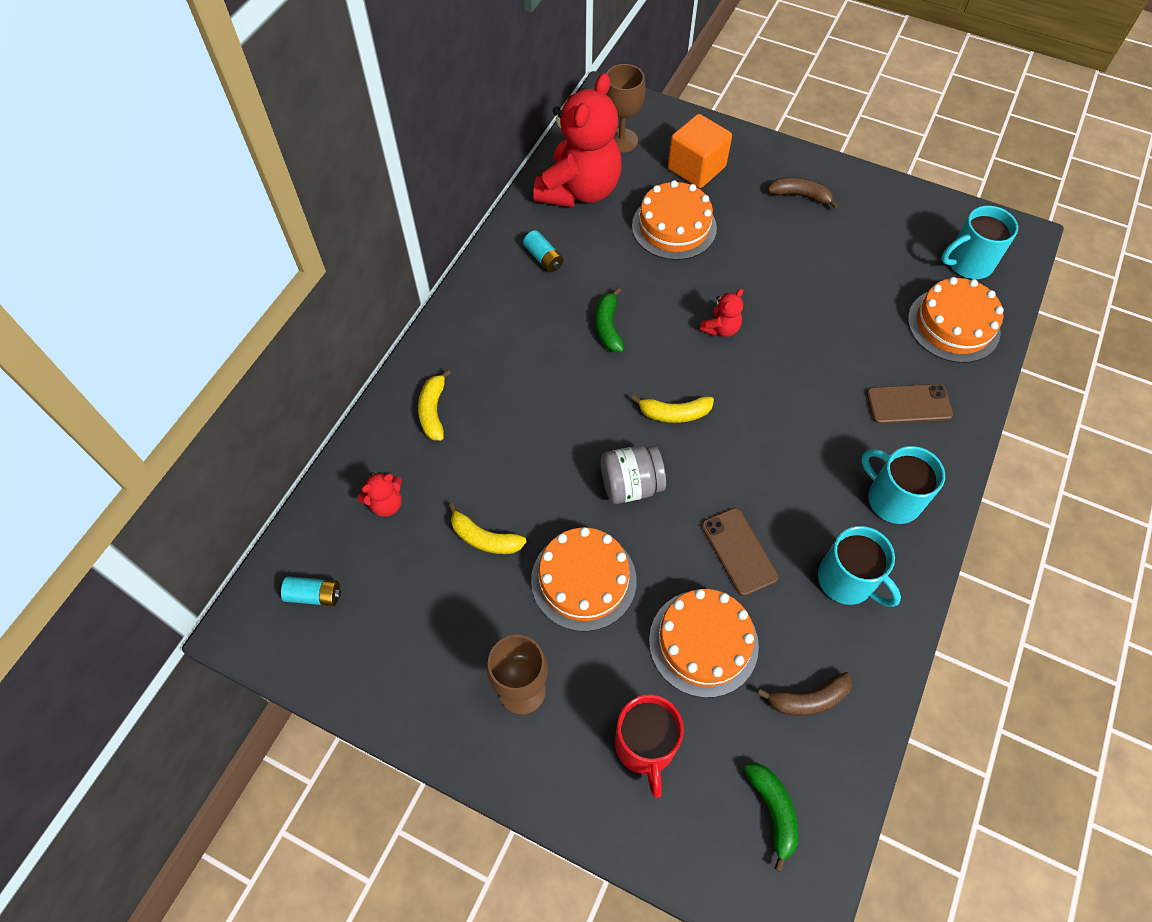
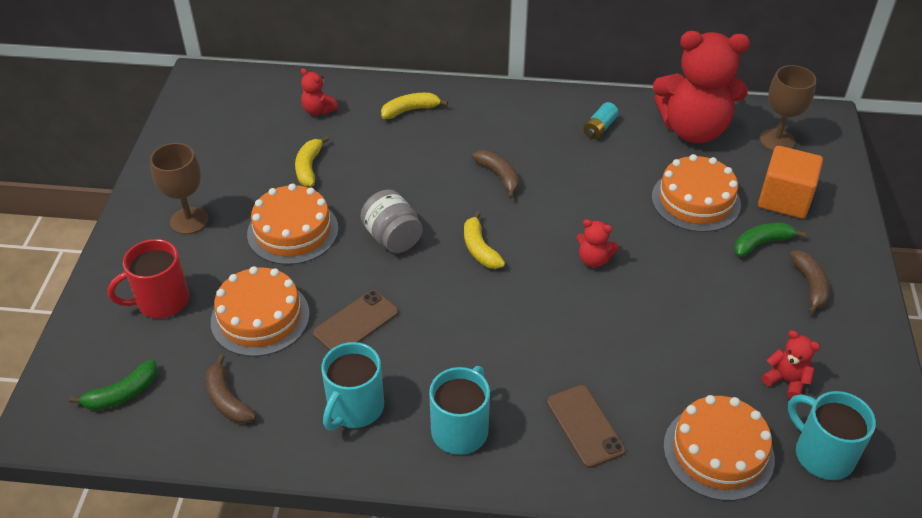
camera: 70 degrees right, 15 degrees down
(314, 595) = (233, 99): turquoise battery -> none
(578, 364) = (499, 176): none -> brown banana
(608, 326) = (550, 185): green banana -> green banana (761, 243)
(894, 254) = (786, 381): none -> red teddy bear

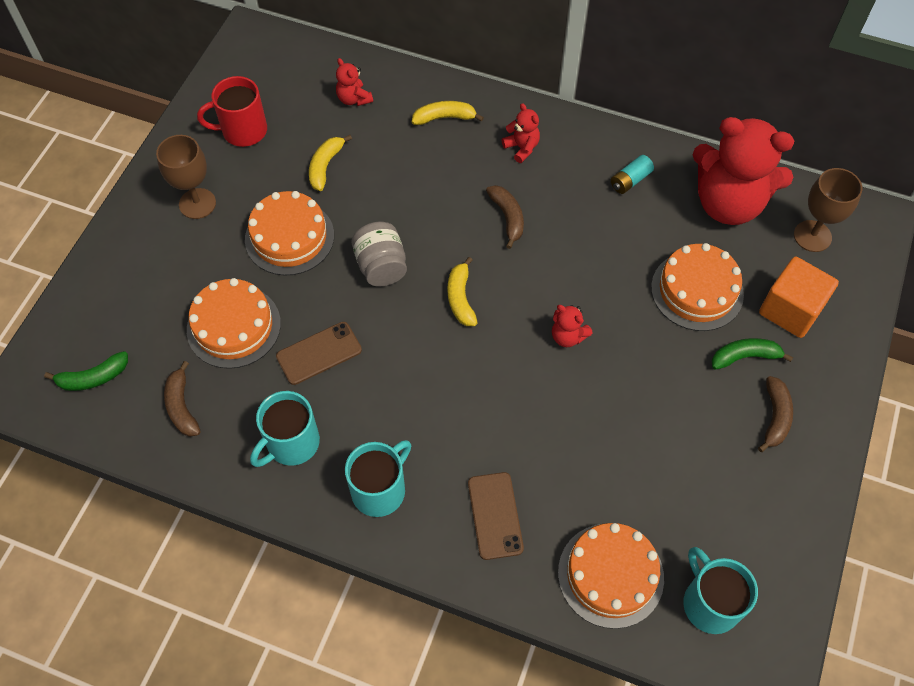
camera: 15 degrees right, 15 degrees up
(161, 301) = (150, 287): red mug -> red mug (243, 131)
(786, 381) = (707, 517): red teddy bear -> red teddy bear (521, 148)

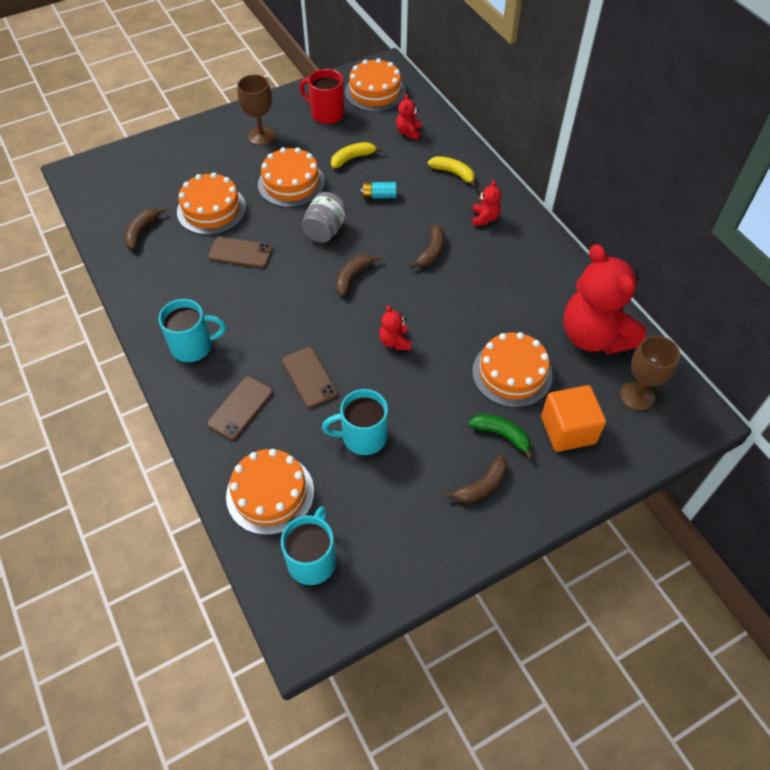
camera: 40 degrees right, 5 degrees down
(93, 378) = (116, 188): green banana -> none
(269, 72) = (375, 92): none -> orange cake
(291, 443) = (175, 288): turquoise mug -> turquoise mug (363, 437)
(461, 298) = (353, 277): yellow banana -> brown banana
(527, 433) = (309, 377): none -> brown phone
(630, 180) = (538, 280): turquoise battery -> turquoise battery (379, 196)

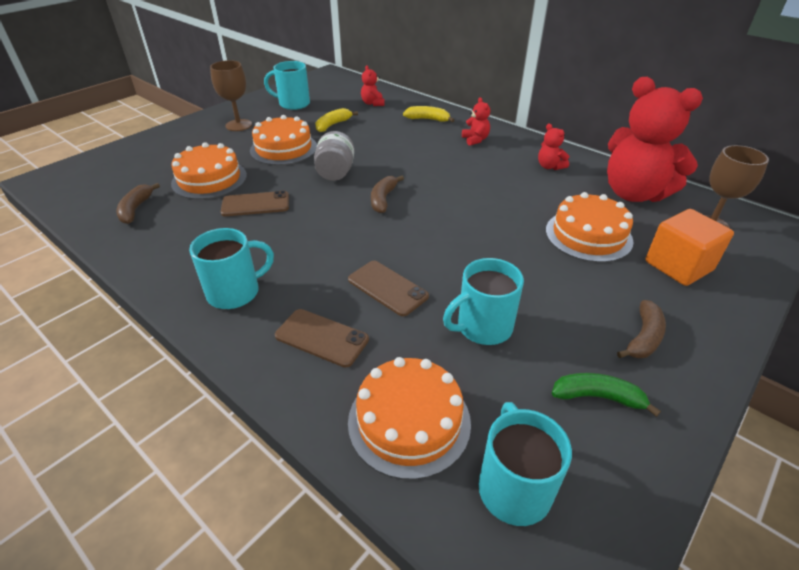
camera: 20 degrees left, 15 degrees down
(240, 408) = (322, 337): brown phone -> brown phone turned 75 degrees counterclockwise
(326, 113) = (293, 104): red mug -> turquoise mug
(375, 92) = (329, 87): orange cake -> none
(379, 196) = (372, 143): turquoise battery -> none
(395, 342) = (458, 237): red teddy bear -> red teddy bear (549, 166)
(431, 251) = (445, 168): brown banana -> none
(501, 435) = (622, 286): green banana -> green banana (598, 397)

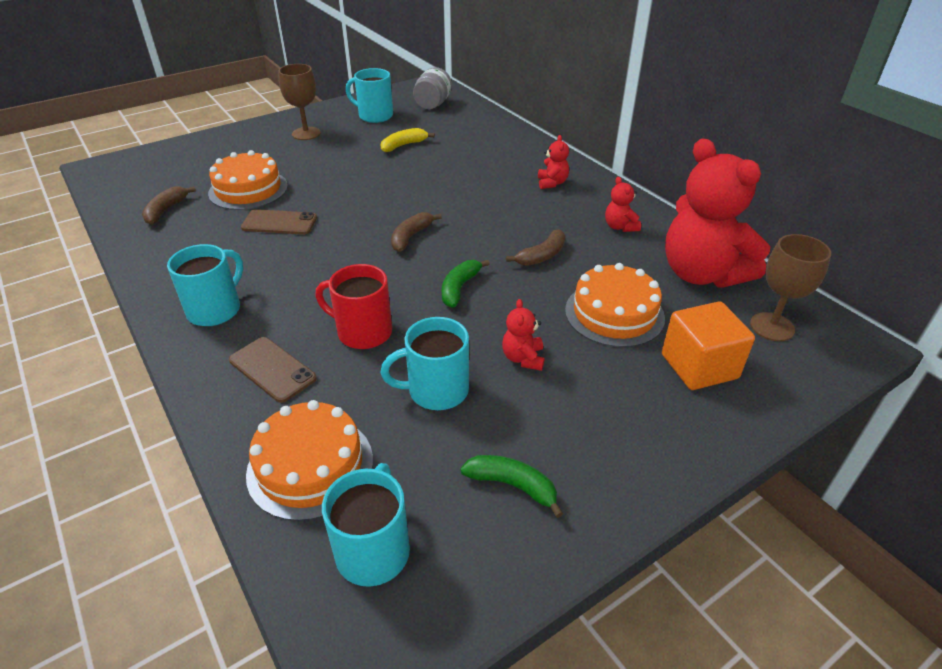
camera: 15 degrees right, 0 degrees up
(235, 292) = (215, 309): turquoise mug -> turquoise mug turned 45 degrees counterclockwise
(283, 148) = (338, 166): orange cake -> none
(335, 173) = (377, 200): grey jar -> grey jar (433, 104)
(373, 103) = (461, 125): red teddy bear -> red teddy bear (523, 358)
(387, 288) = (363, 332): brown phone -> red mug
(428, 119) = (512, 152): yellow banana -> none
(450, 235) = (459, 288): none -> green banana
(643, 338) = (603, 436): brown banana -> brown banana (541, 256)

